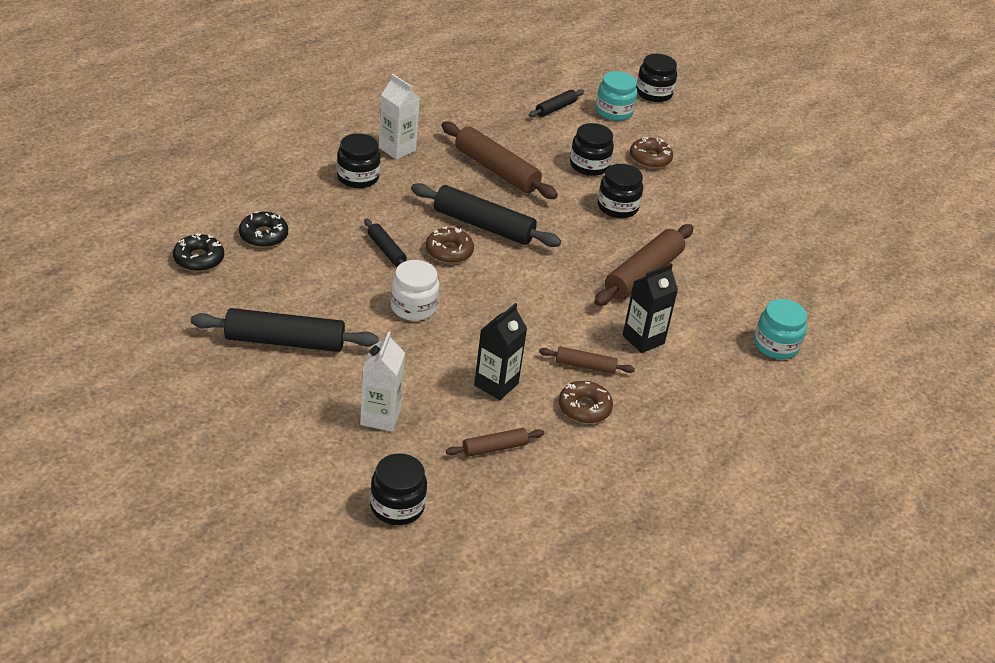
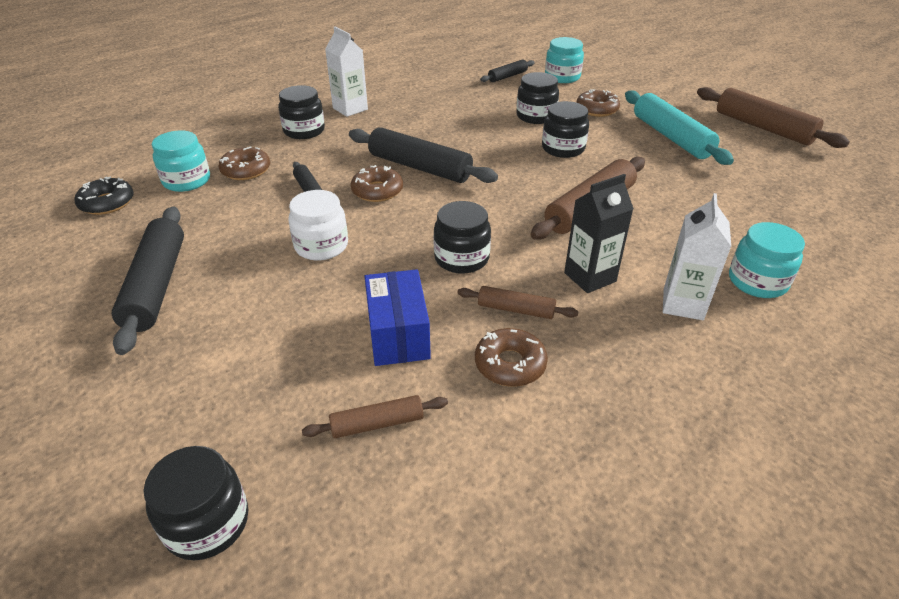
camera: 10 degrees right, 0 degrees up
(263, 235) = (187, 181): black donut -> turquoise jar
(285, 341) = (156, 285): black rolling pin -> black rolling pin turned 75 degrees clockwise
(316, 225) = (246, 170): none -> brown donut
(380, 417) = (234, 379): white carton -> white carton (683, 304)
(496, 170) = (443, 122): brown rolling pin -> brown rolling pin (763, 128)
(496, 384) = (398, 334): black carton -> blue box
(654, 93) = (600, 64): black jar -> black jar (461, 258)
(721, 196) = (671, 137): none -> turquoise rolling pin

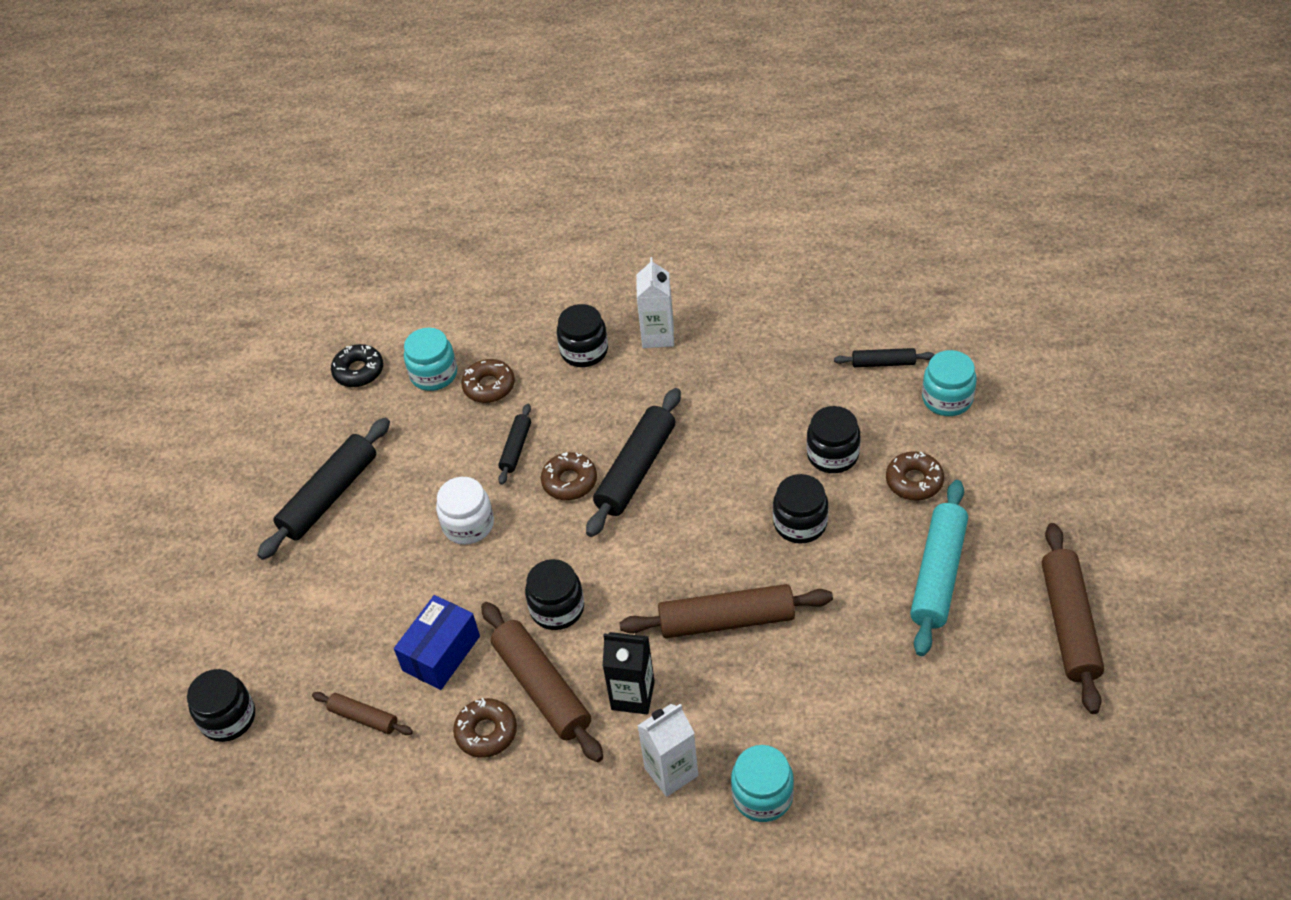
camera: 45 degrees right, 10 degrees up
(420, 167) = (636, 470): black rolling pin -> black rolling pin turned 45 degrees clockwise
(516, 309) = (542, 688): brown rolling pin -> brown rolling pin, size x1.90

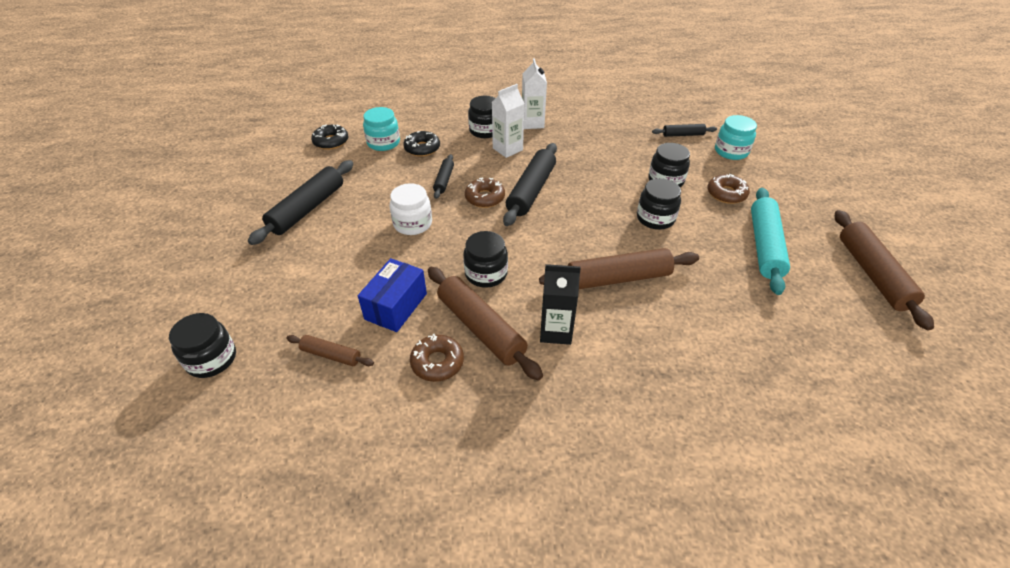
camera: 10 degrees left, 5 degrees down
(489, 386) = (422, 148): brown donut -> black donut
(671, 772) = (599, 387): white carton -> white carton (507, 149)
(762, 795) = (681, 403): turquoise jar -> none

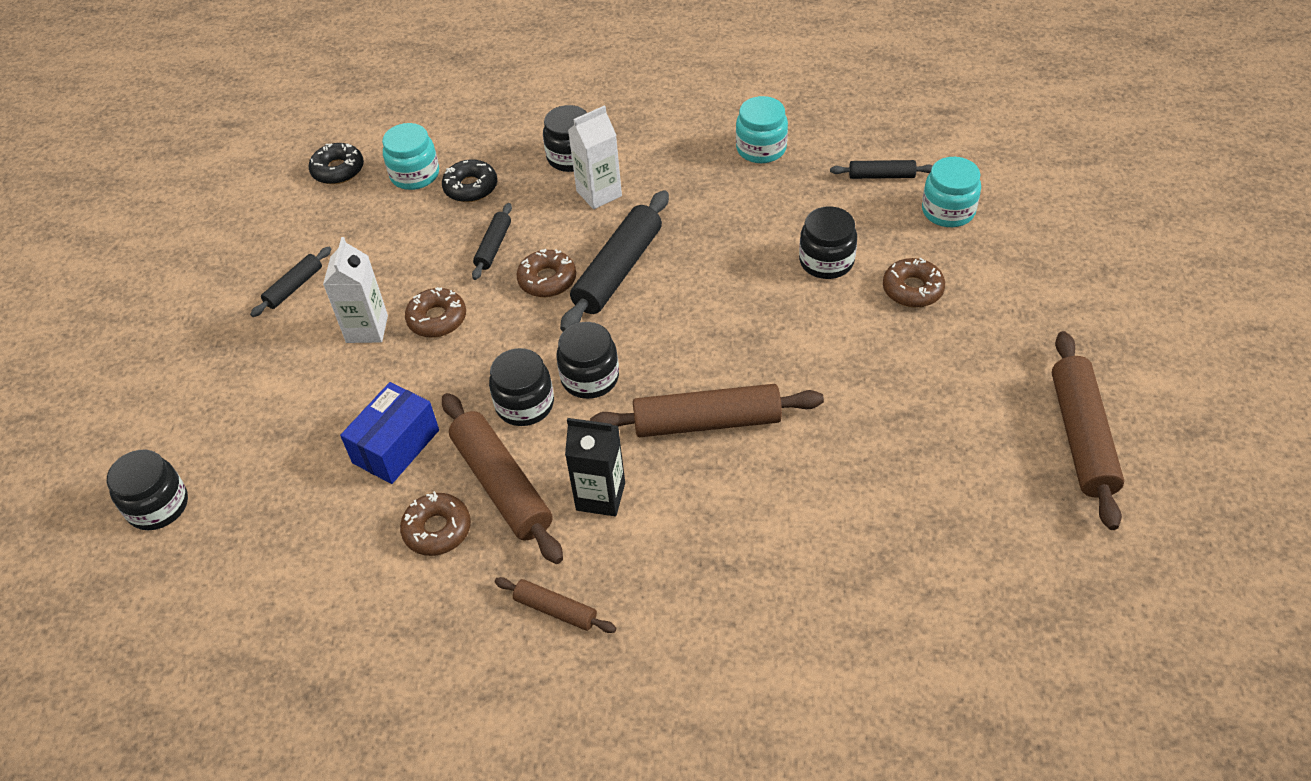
camera: 10 degrees right, 5 degrees up
(307, 209) = (294, 287): black rolling pin -> black rolling pin, size x0.53
(331, 355) = (305, 510): brown rolling pin -> brown rolling pin (555, 610)
(413, 224) = (437, 319): white jar -> brown donut
(532, 123) = (648, 145): white carton -> white carton (367, 329)
(604, 123) = (761, 149): none -> turquoise jar
(655, 218) = (790, 327): black jar -> black jar (590, 378)
(764, 246) = (938, 382): turquoise rolling pin -> none

